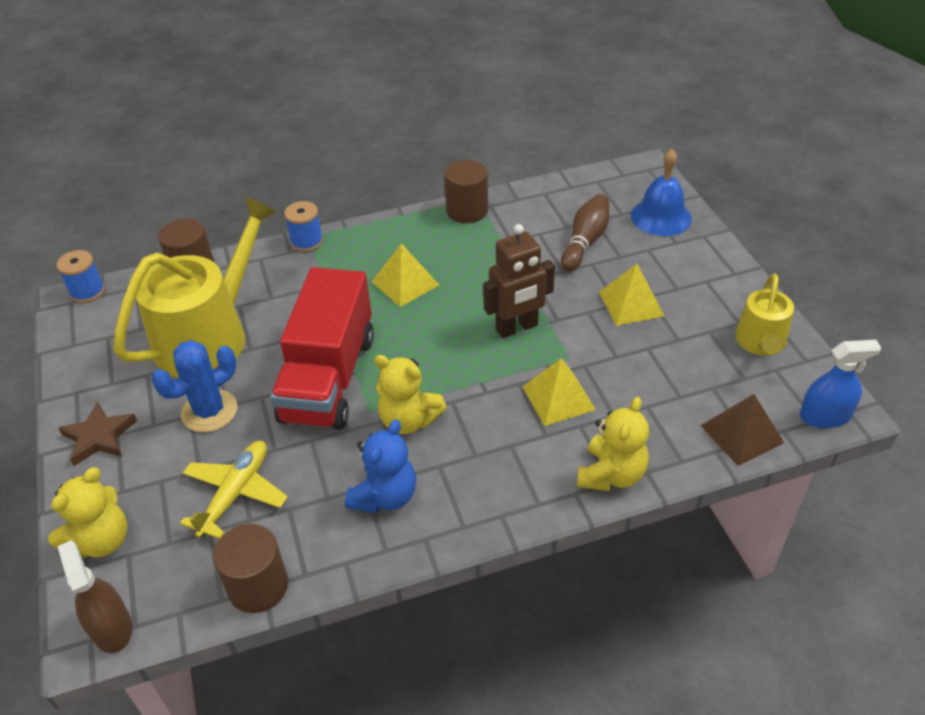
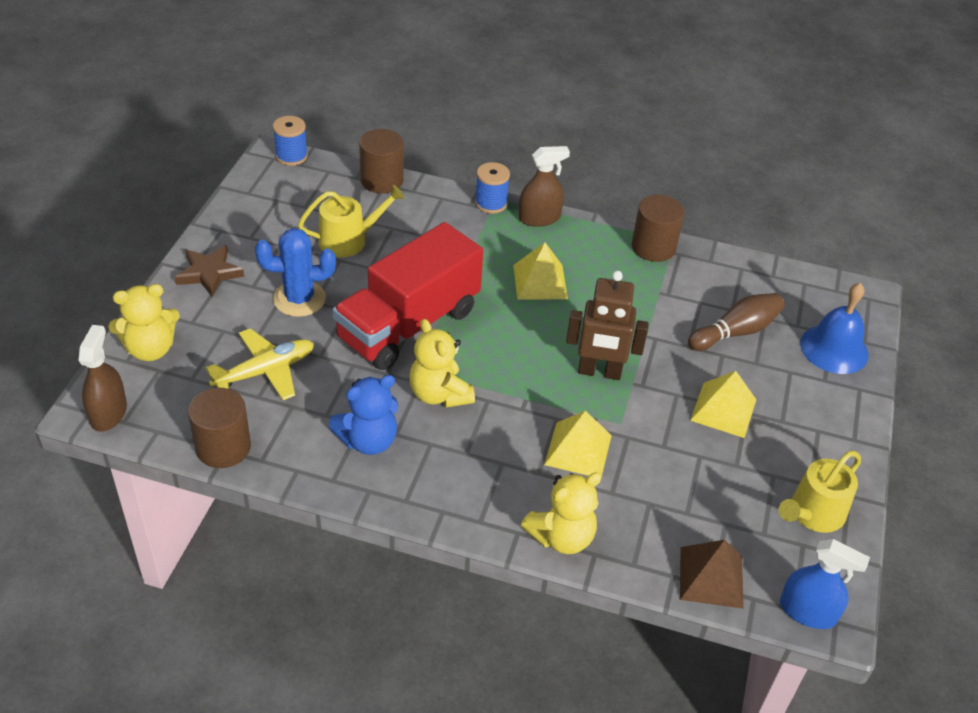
camera: 30 degrees right, 0 degrees up
(209, 336) = (348, 240): yellow watering can -> yellow watering can, size x0.54
(357, 233) = (539, 218): none -> brown spray bottle

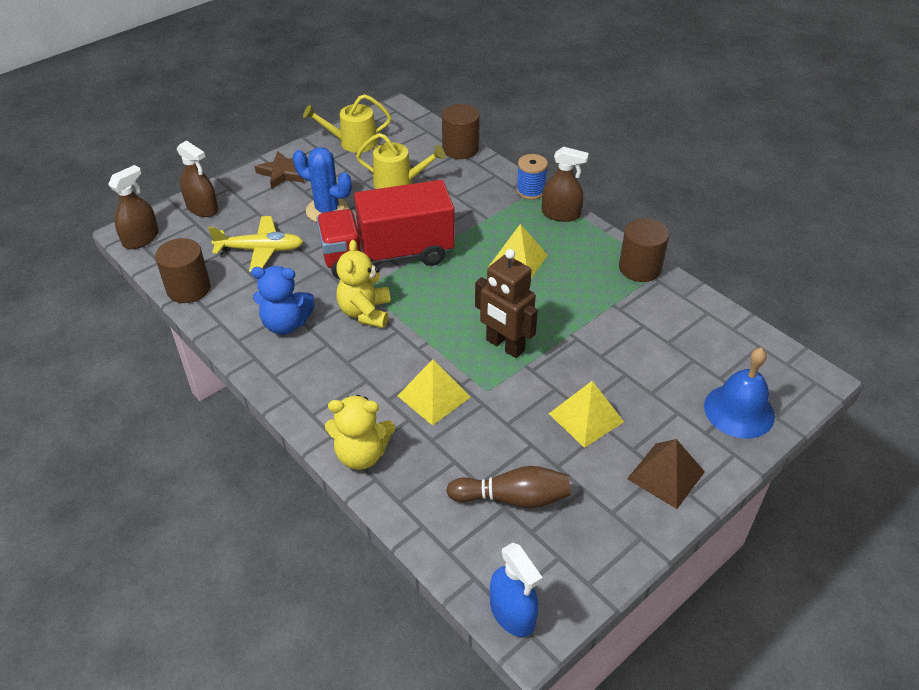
camera: 35 degrees right, 0 degrees up
(150, 349) = (202, 208): yellow teddy bear -> brown spray bottle
(291, 156) = (410, 113): blue spool -> none
(711, 577) = (453, 543): brown pyramid -> brown pyramid (665, 475)
(736, 332) = (654, 361): brown bowling pin -> brown bowling pin (513, 498)
(813, 513) = (592, 536): yellow watering can -> yellow watering can (353, 142)

